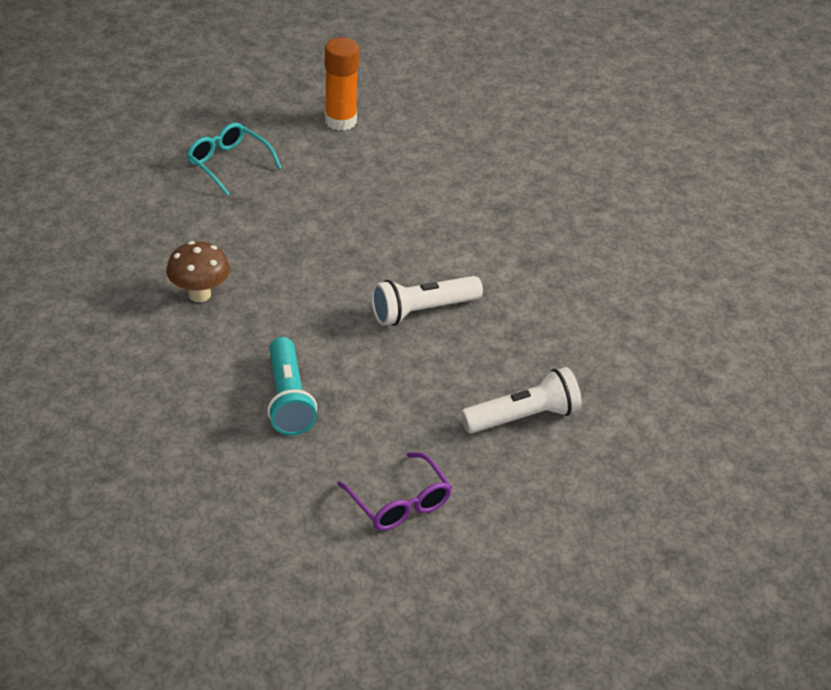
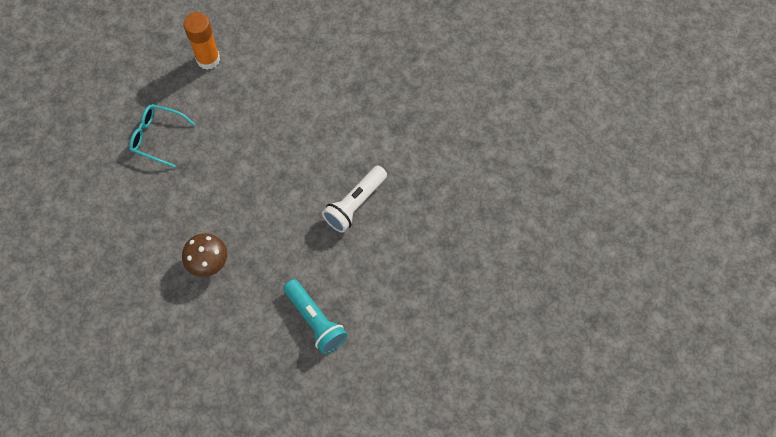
camera: 25 degrees left, 25 degrees up
(399, 503) = (425, 365): purple glasses -> none
(523, 417) = (460, 260): white flashlight -> none

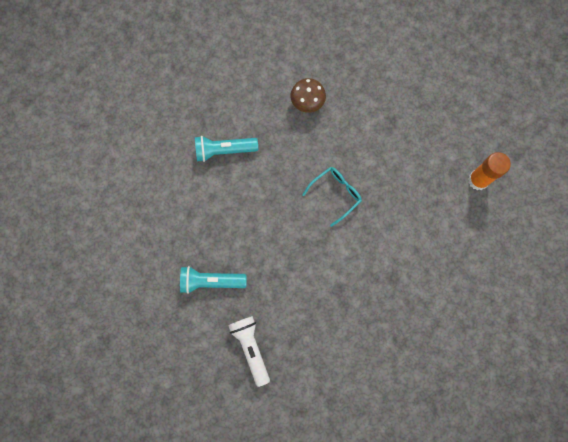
camera: 120 degrees right, 10 degrees up
(157, 137) = (427, 114): turquoise glasses -> turquoise glasses (336, 194)
(355, 204) = (294, 223): white flashlight -> white flashlight (251, 348)
(466, 251) = (211, 281): none -> turquoise flashlight

